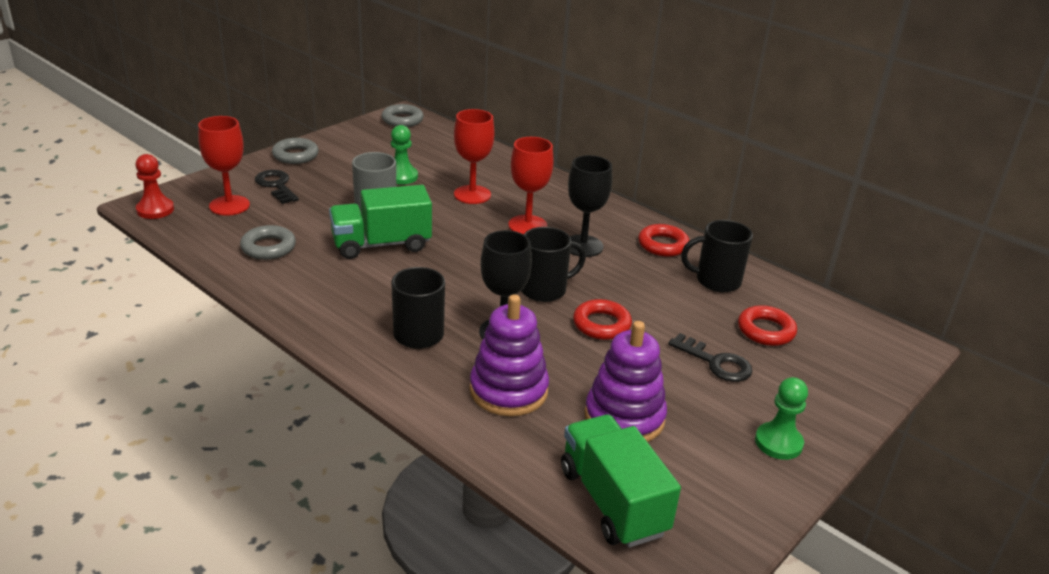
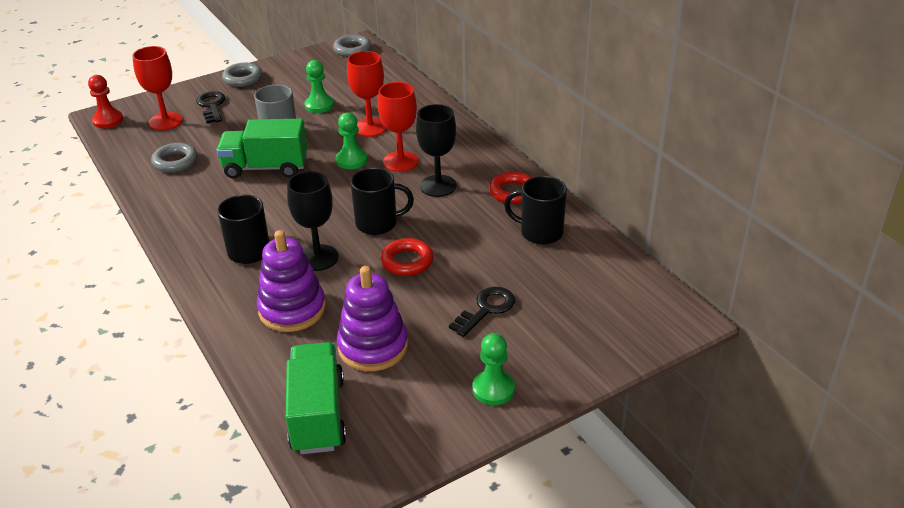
camera: 20 degrees right, 5 degrees up
(473, 229) = (351, 160): none -> green pawn
(716, 362) = (486, 309): black key -> black key turned 105 degrees counterclockwise
(766, 330) = (554, 285): red ring -> none

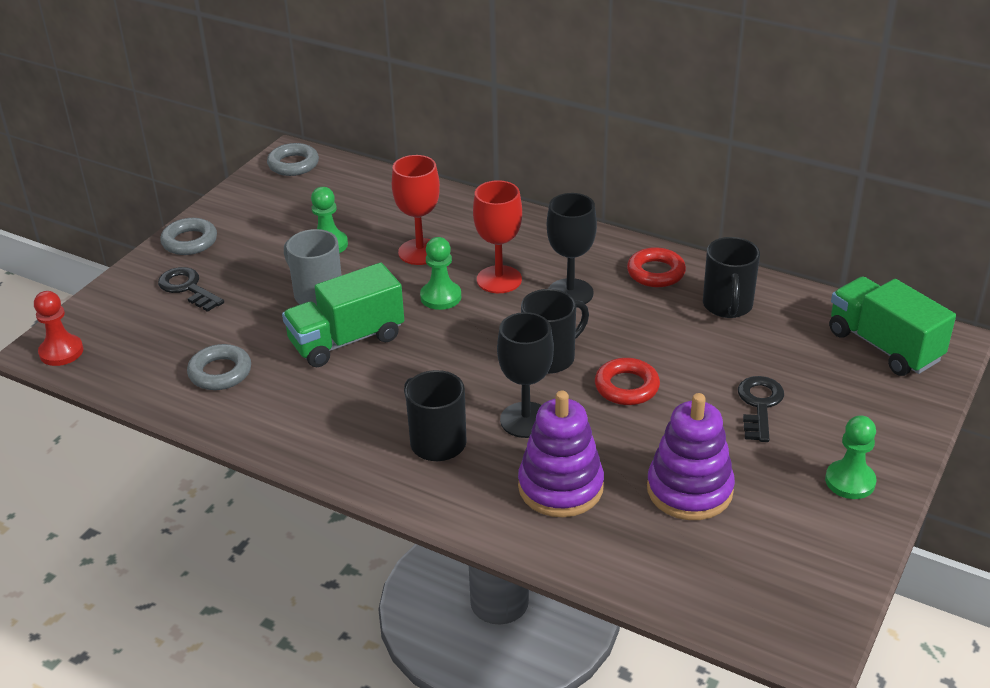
camera: 30 degrees left, 0 degrees up
(165, 121) = (146, 327): red goblet -> none
(318, 415) = (711, 583): green truck -> green truck (884, 346)
(540, 232) = (727, 306): black mug -> black mug turned 75 degrees counterclockwise

